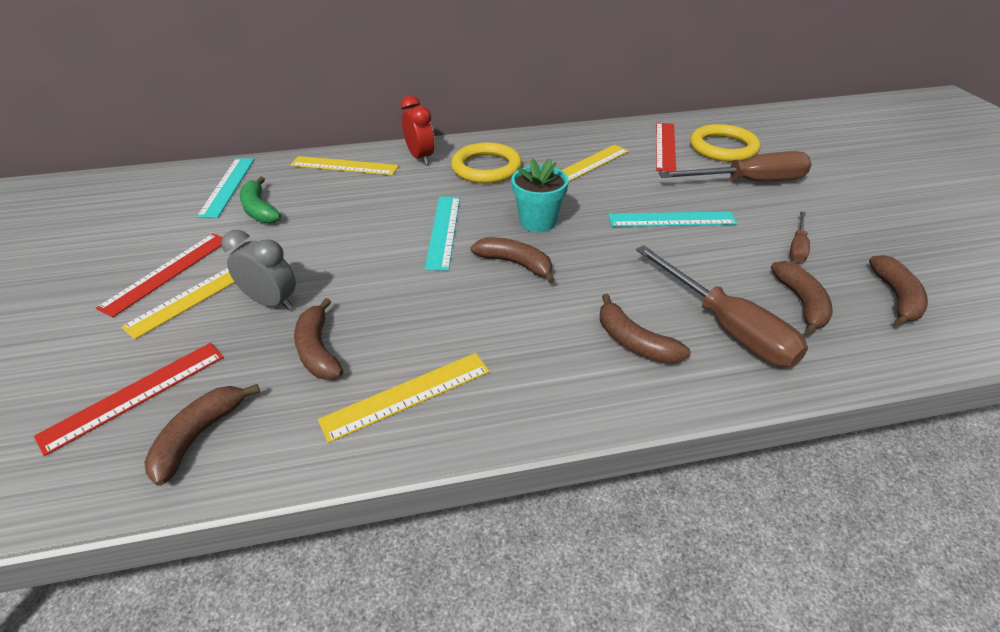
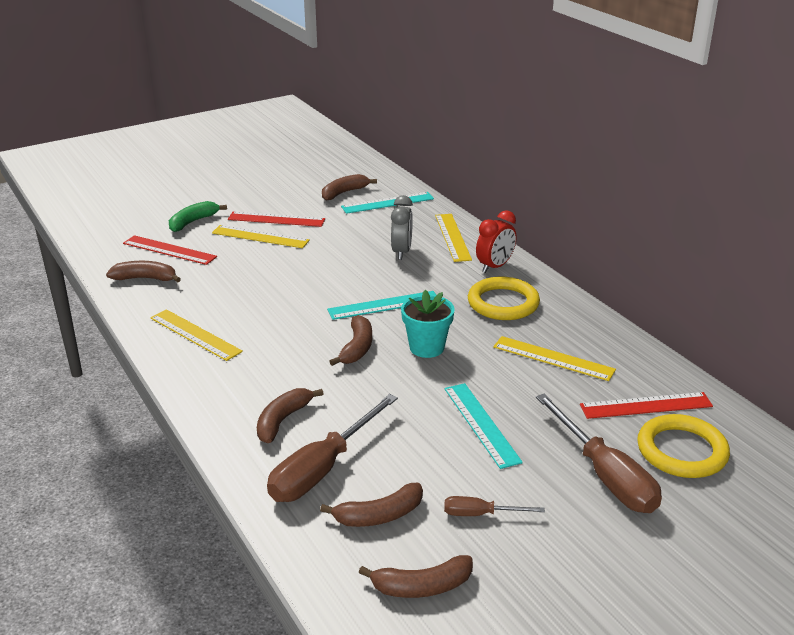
camera: 70 degrees right, 10 degrees down
(259, 209) = (365, 224): green banana -> green banana (193, 222)
(272, 302) = (263, 263): grey clock -> grey clock (401, 252)
(318, 350) = (224, 293): brown banana -> brown banana (344, 193)

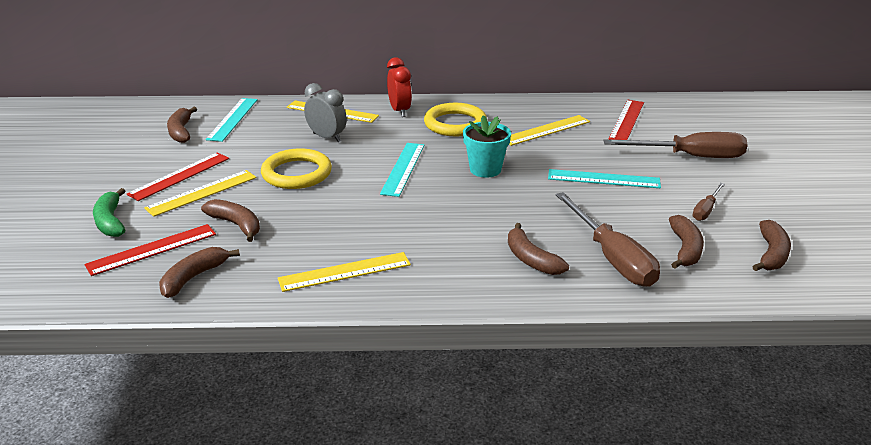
camera: 60 degrees left, 0 degrees up
(357, 348) = (455, 198): brown banana -> brown banana (236, 225)
(681, 451) = (681, 126): yellow ring -> yellow ring (296, 173)

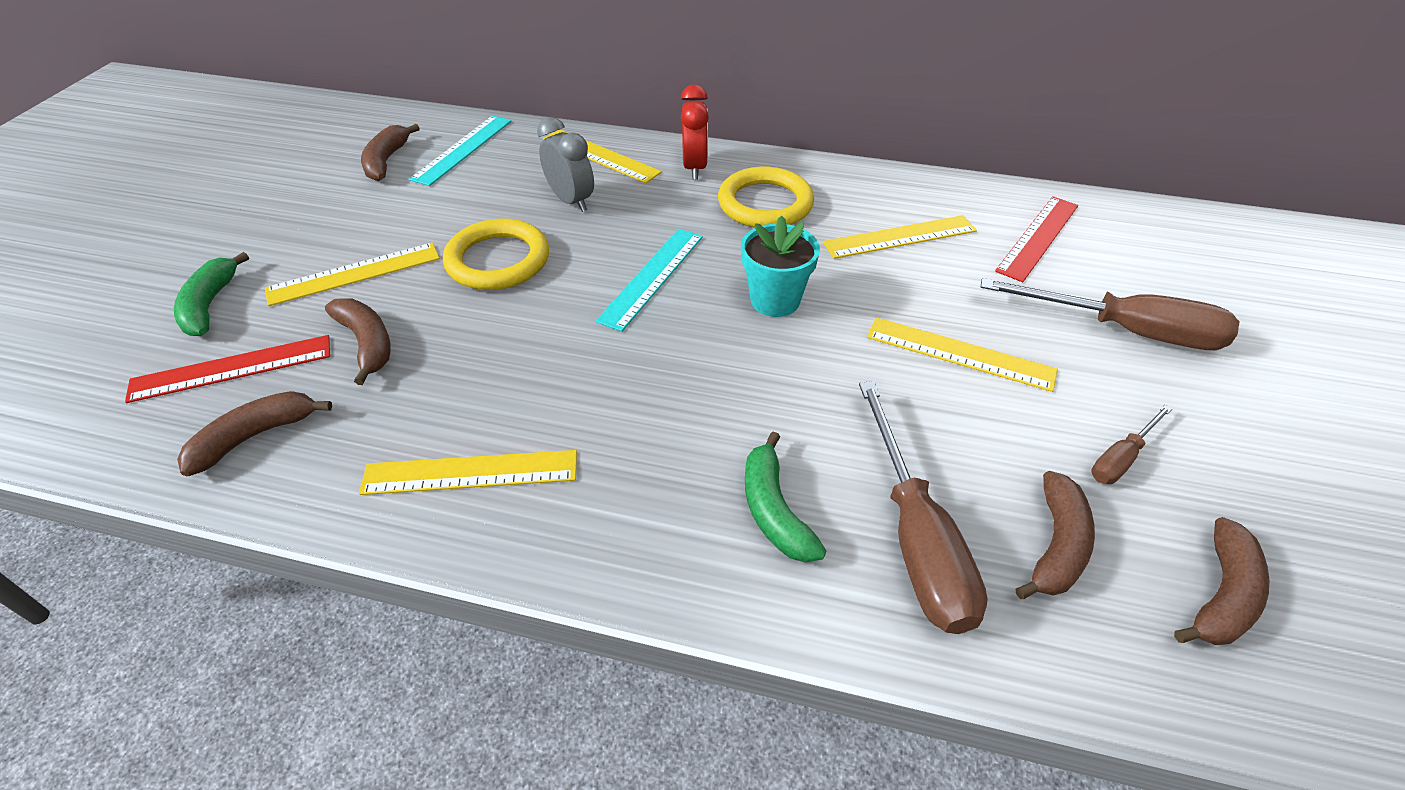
camera: 15 degrees right, 15 degrees up
(179, 176) = (342, 238): red ruler -> none
(531, 259) = (774, 510): brown banana -> green banana
(603, 179) = (960, 353): turquoise ruler -> yellow ruler

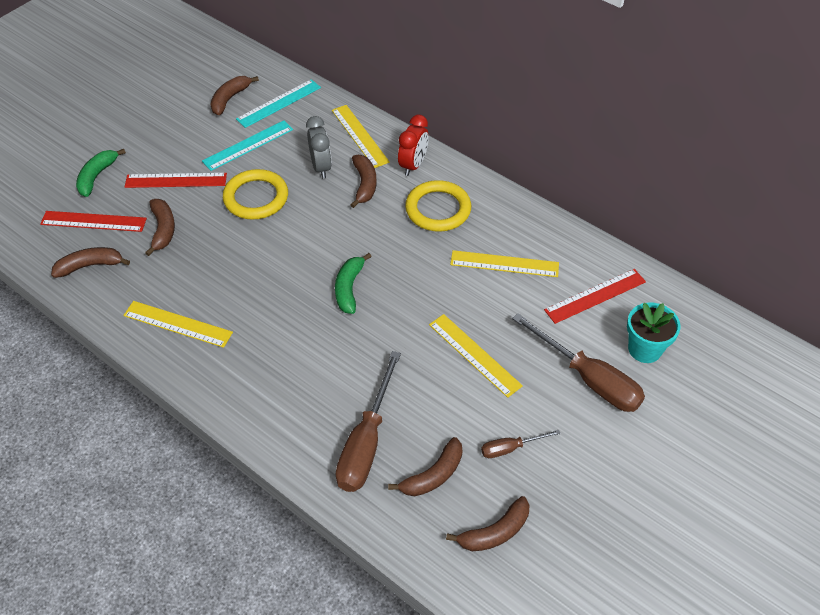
camera: 25 degrees right, 5 degrees up
(354, 274) = (176, 180): yellow ruler -> red ruler
(646, 204) = (364, 184): none -> brown banana
(652, 277) = (334, 240): turquoise ruler -> turquoise ruler (248, 145)
(774, 510) = (308, 401): green banana -> green banana (349, 288)
(775, 300) = (394, 281): turquoise flower pot -> turquoise flower pot (644, 349)

